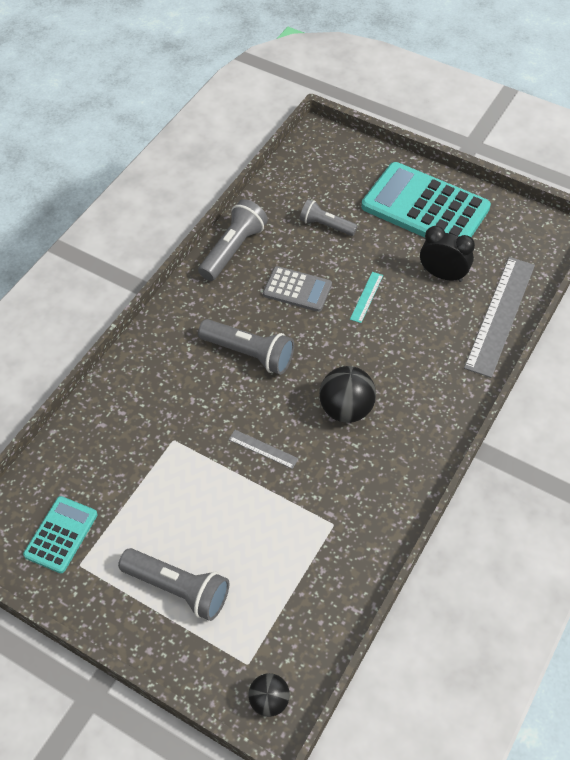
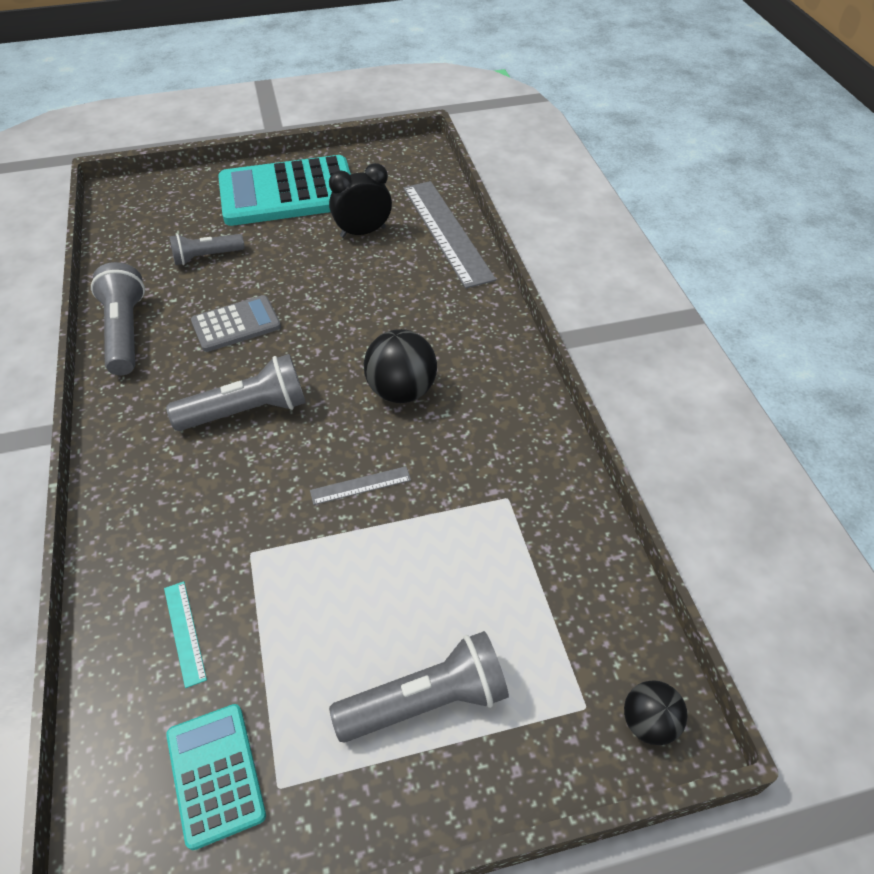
camera: 45 degrees left, 5 degrees down
(366, 297) = (313, 289): turquoise ruler -> turquoise ruler (184, 632)

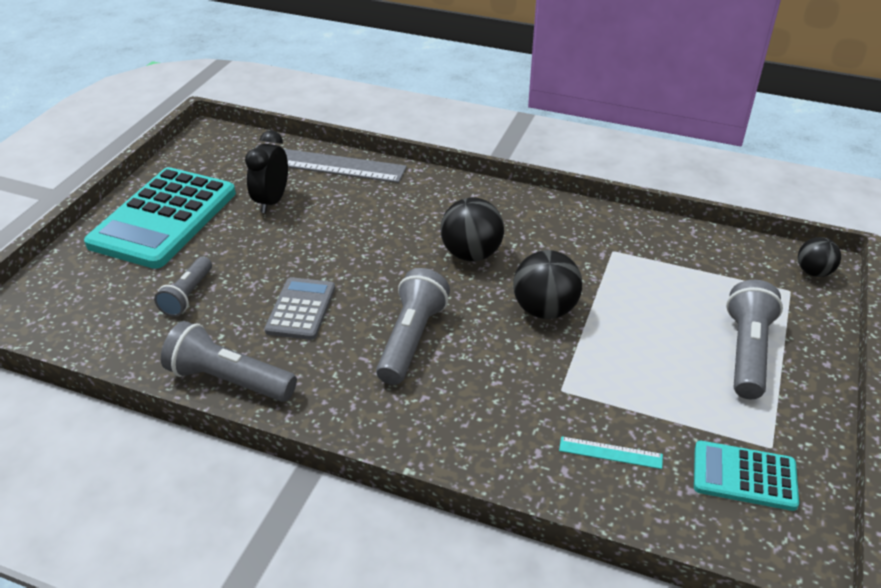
camera: 55 degrees left, 10 degrees down
(360, 485) = (544, 310): grey ruler -> black ball

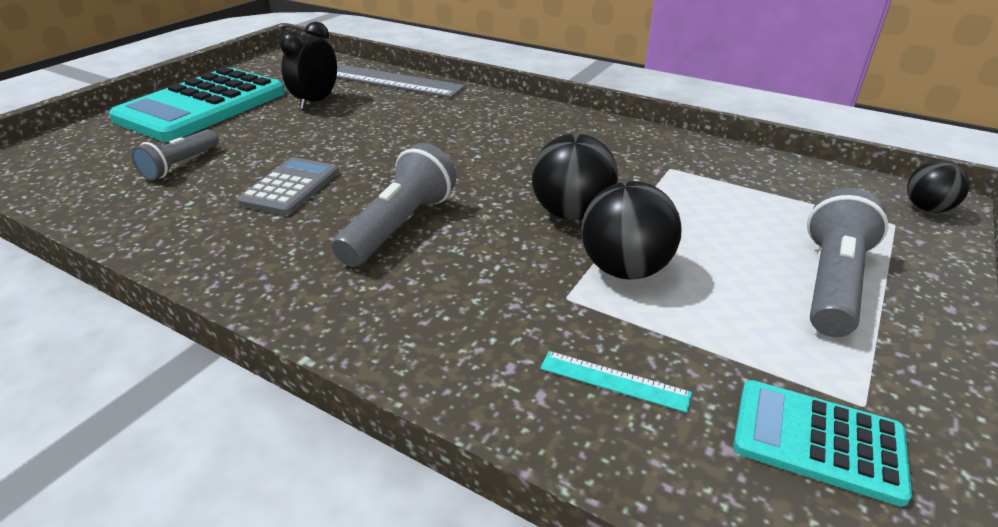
camera: 10 degrees right, 5 degrees down
(228, 380) = (167, 243): grey flashlight -> none
(471, 254) = (503, 157): black ball -> black ball (624, 269)

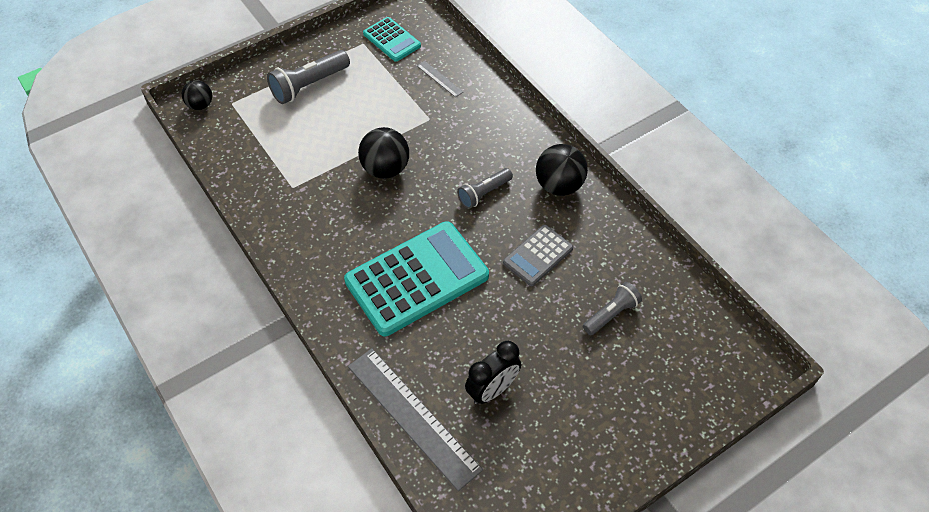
camera: 155 degrees left, 20 degrees up
(202, 106) = (596, 422): turquoise calculator -> turquoise calculator (417, 279)
(399, 226) = (484, 193): grey flashlight -> grey flashlight, size x0.65
(614, 381) = (439, 78): turquoise ruler -> grey ruler
(624, 269) = (391, 124): black ball -> black ball (559, 185)

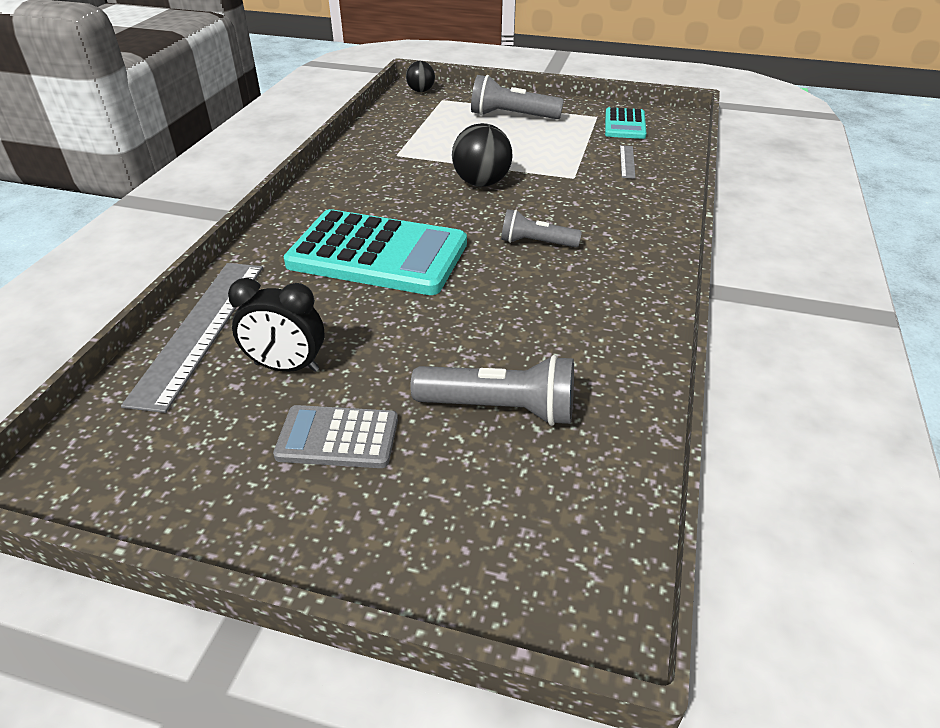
camera: 50 degrees right, 15 degrees down
(538, 256) = (508, 312): grey calculator -> grey calculator (338, 438)
(559, 185) = (621, 282): black ball -> none
(611, 314) = (500, 408): grey flashlight -> grey flashlight, size x1.54

